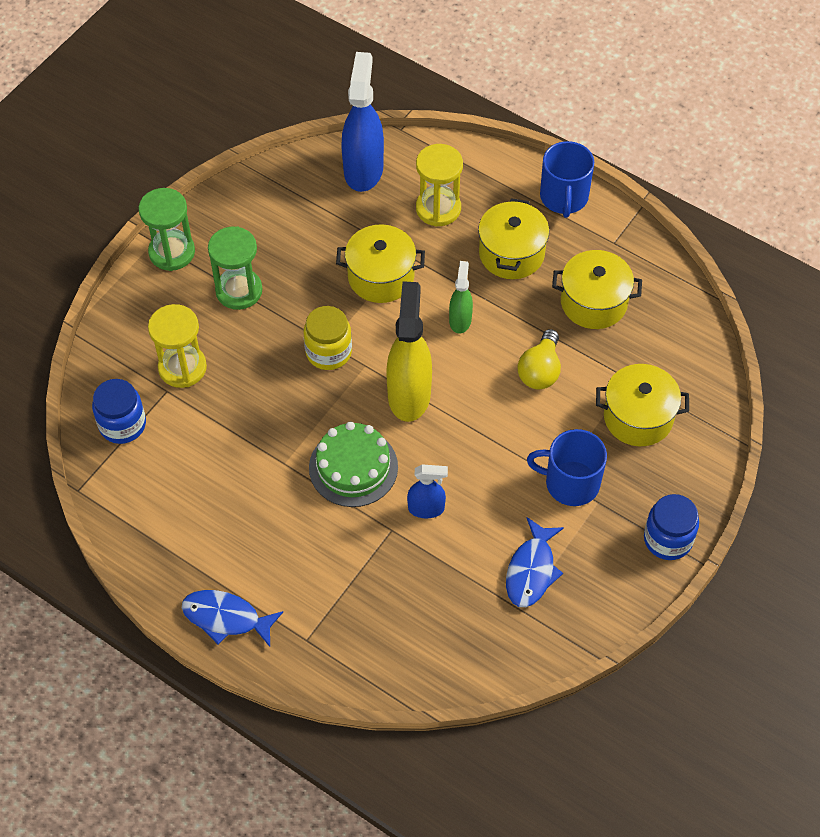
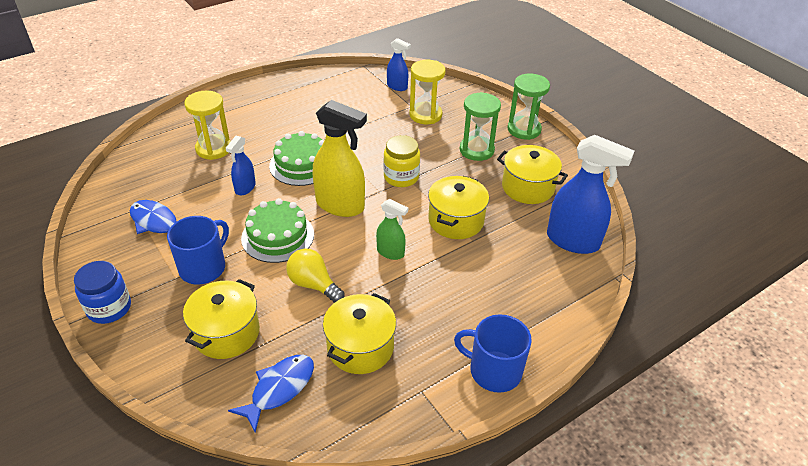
camera: 110 degrees right, 15 degrees down
(122, 424) = (397, 87): blue jar -> blue spray bottle
(226, 618) = (243, 95): blue fish -> blue fish (279, 389)
(438, 208) = (513, 274): yellow hourglass -> yellow hourglass (213, 149)
(489, 435) = (278, 236): none -> green cake
(511, 253) = (443, 307): yellow pot -> yellow pot (528, 187)

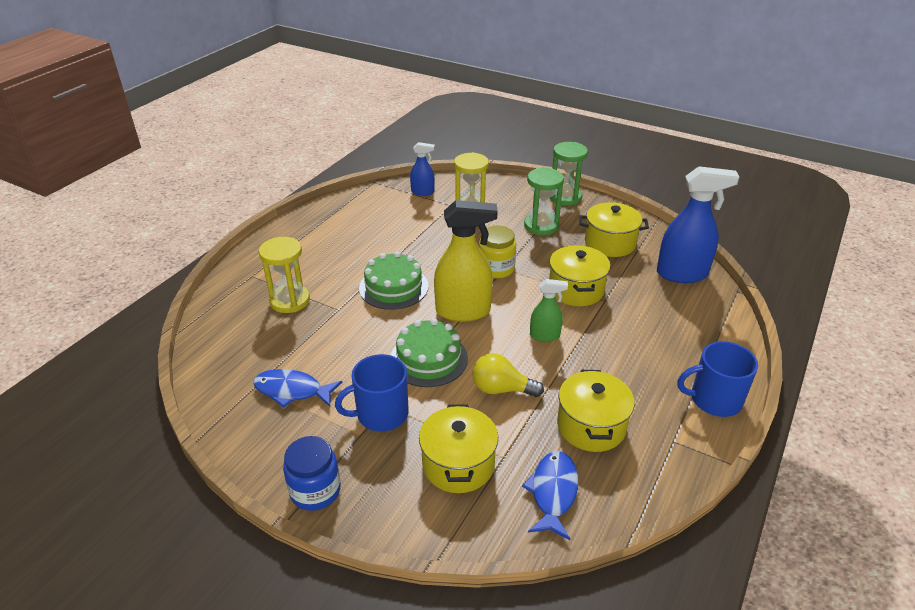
camera: 25 degrees left, 5 degrees down
(203, 267) = (381, 414): blue mug -> blue mug turned 120 degrees counterclockwise
(245, 188) = (356, 326): blue spray bottle -> none

